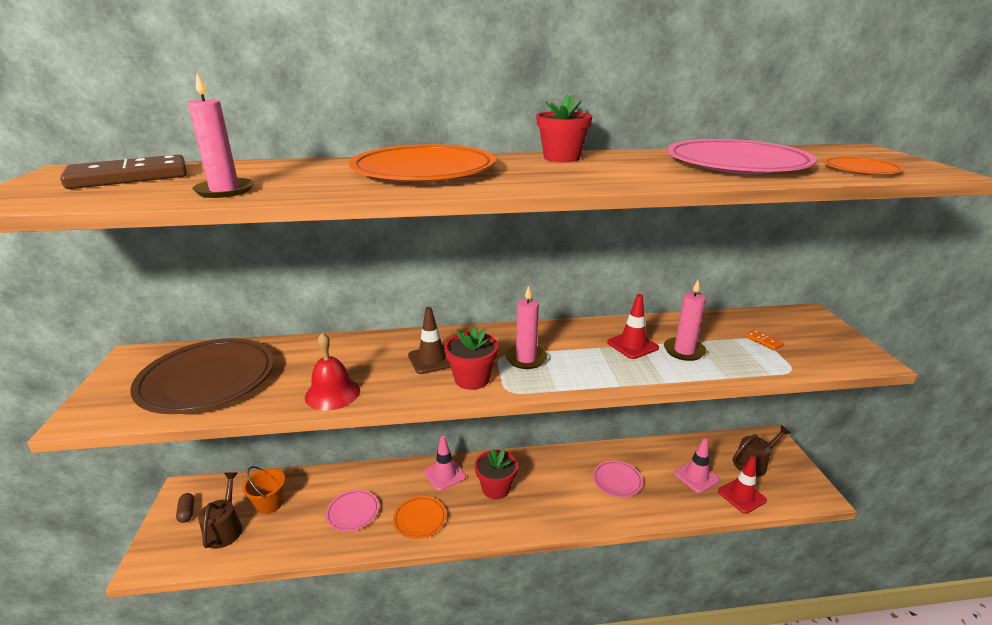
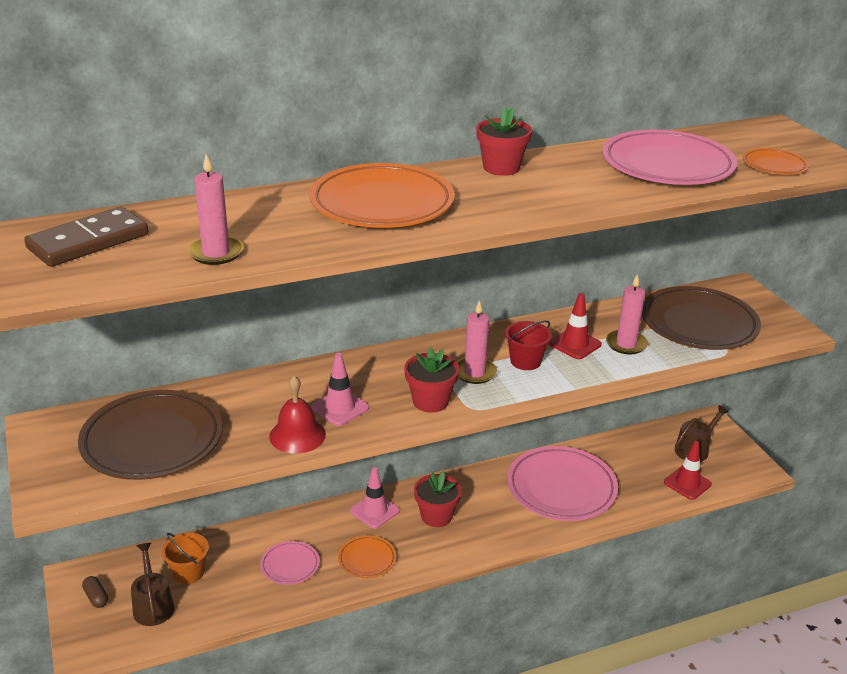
camera: 15 degrees left, 5 degrees up
(431, 360) = (378, 386): brown traffic cone -> none
(579, 354) = (525, 361): none -> red bucket
(617, 481) = (561, 488): pink plate -> pink plate, size x2.07
(696, 476) = (640, 471): pink traffic cone -> pink traffic cone (340, 408)
(763, 341) = (698, 324): orange domino -> brown plate

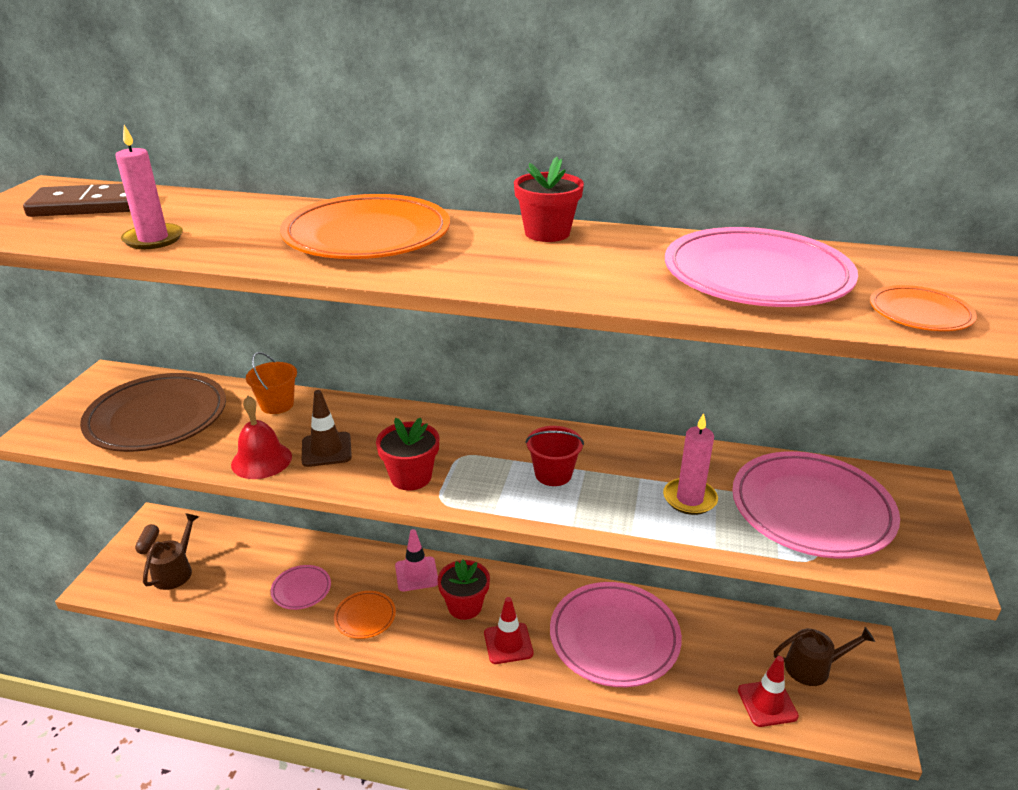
camera: 35 degrees right, 0 degrees up
(188, 572) = (226, 556): orange bucket -> orange bucket (277, 404)
(340, 408) = (326, 450): pink traffic cone -> brown traffic cone
(474, 373) = (487, 465): pink candle -> none
(575, 344) = (629, 476): red traffic cone -> red traffic cone (508, 643)
(698, 324) = (811, 510): brown plate -> pink plate

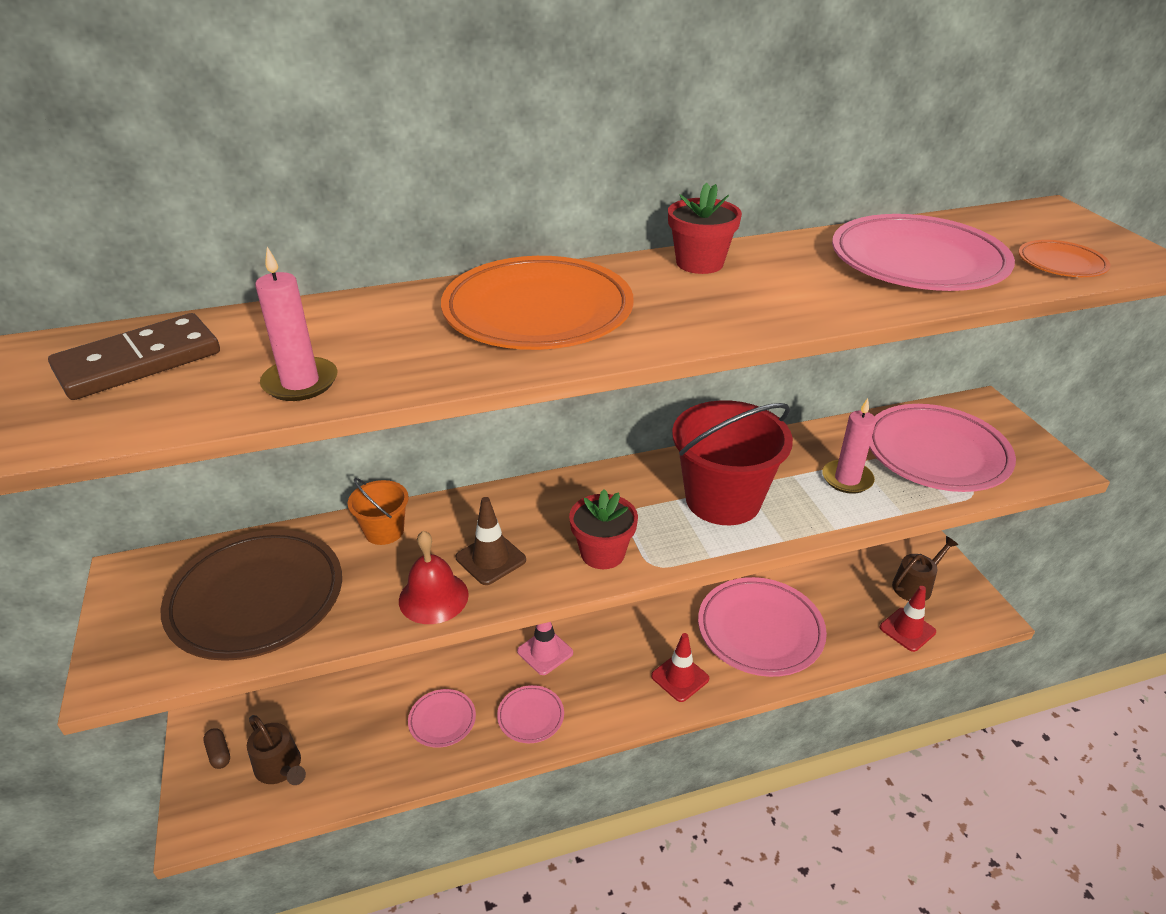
camera: 30 degrees left, 5 degrees up
(175, 571) = (280, 767): brown watering can -> brown watering can turned 150 degrees clockwise
(365, 617) = (530, 716): orange plate -> pink plate
(464, 606) = (614, 662): red flower pot -> none
(553, 474) = (723, 500): red bucket -> red bucket, size x2.02

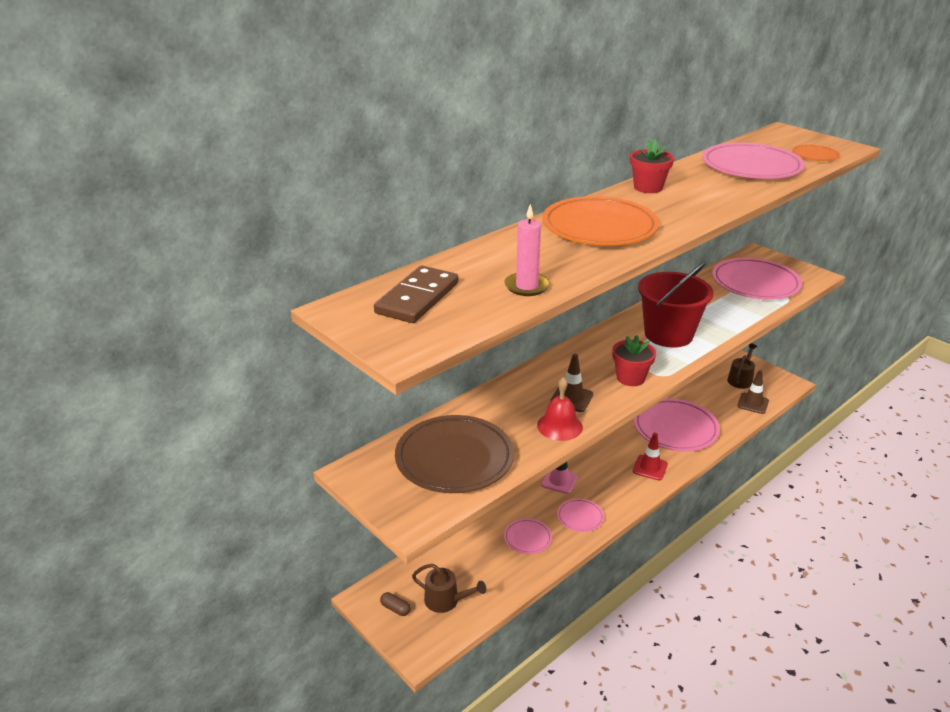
camera: 25 degrees left, 5 degrees down
(384, 531) = (492, 403): orange bucket -> none
(847, 479) = (722, 307): pink candle -> none
(907, 630) = (753, 403): red traffic cone -> brown traffic cone

